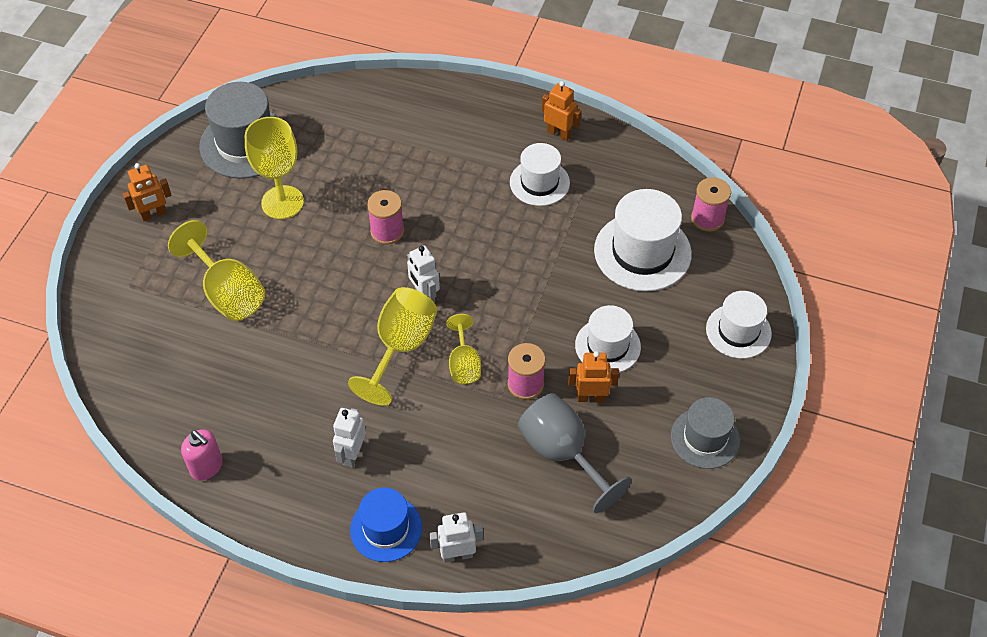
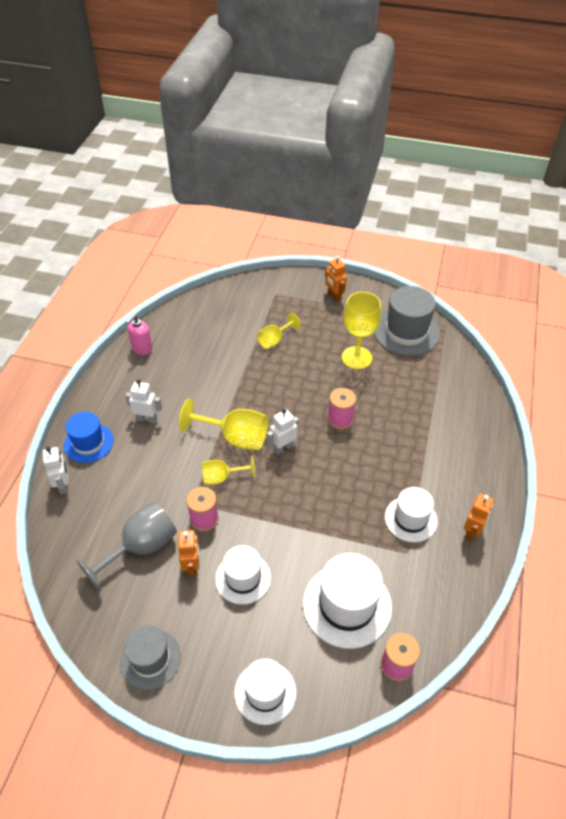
camera: 85 degrees right, 5 degrees down
(228, 293) = (274, 340): yellow goblet -> yellow goblet, size x0.60

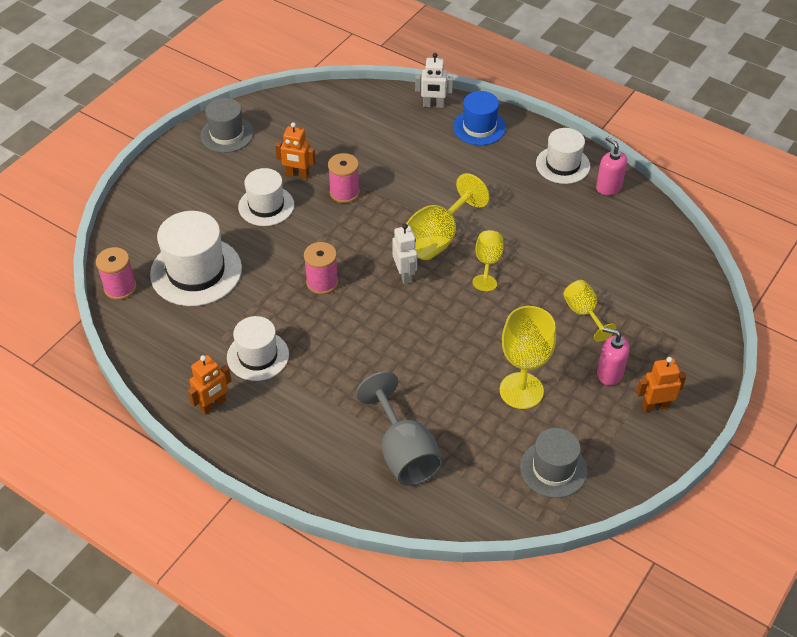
camera: 110 degrees right, 0 degrees up
(141, 548) = (336, 145): grey goblet -> grey goblet (404, 453)
(147, 419) = (494, 174): white robot -> none
(222, 477) = (388, 216): yellow goblet -> yellow goblet (487, 263)
(265, 692) = (155, 195): white hat -> white hat (562, 165)
(320, 319) = (609, 373): none -> pink soap dispenser
(340, 419) = (423, 339): pink spool -> pink spool (322, 282)
(406, 331) = (553, 469): grey hat -> grey hat, size x0.64
(471, 531) = (213, 405): orange robot -> orange robot turned 90 degrees counterclockwise

